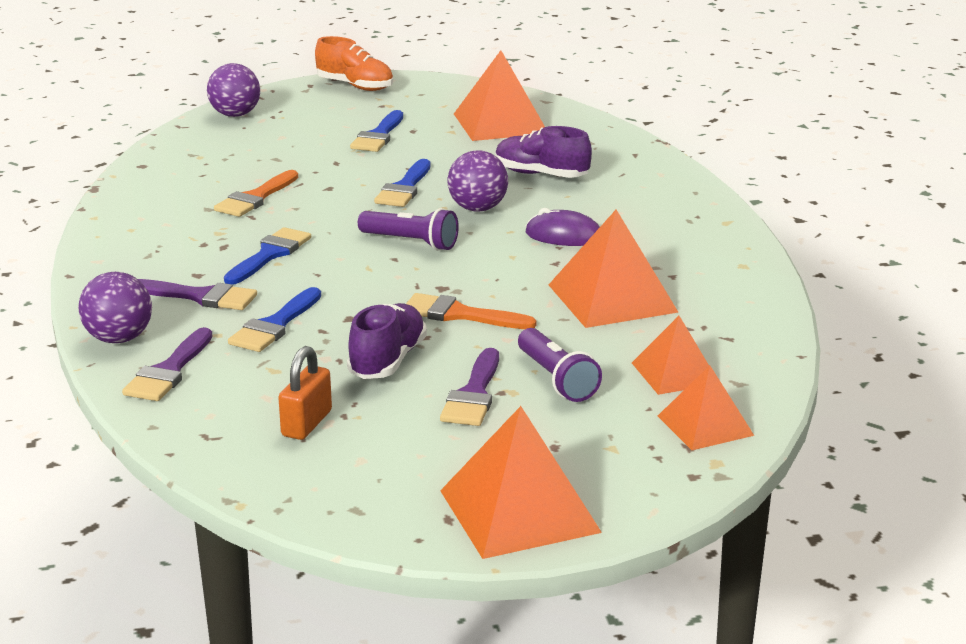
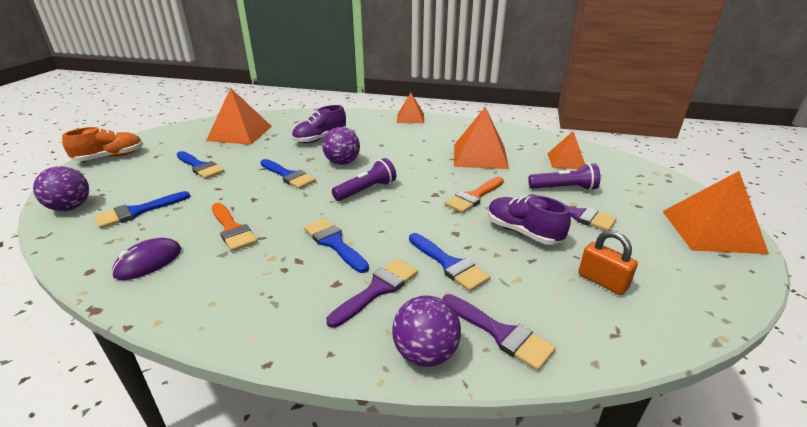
camera: 65 degrees left, 5 degrees up
(252, 145) = (137, 211): none -> blue brush
(564, 236) = (400, 150): purple mouse -> purple mouse (148, 262)
(705, 425) = (620, 167): orange pyramid -> orange pyramid (410, 118)

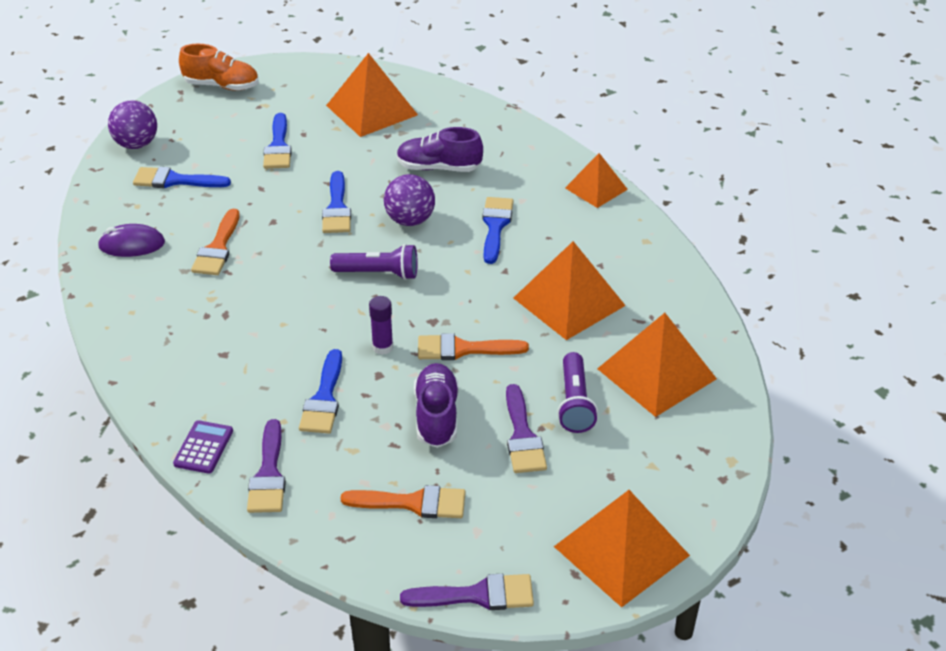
camera: 45 degrees right, 10 degrees up
(334, 243) = (271, 315): blue brush -> blue brush (495, 226)
(378, 289) = (242, 380): purple brush -> purple brush (478, 595)
(425, 353) = (203, 447): purple ball -> purple calculator
(432, 219) = (382, 347): none -> purple glue stick
(564, 188) = (574, 403): purple flashlight -> purple flashlight turned 45 degrees clockwise
(566, 161) = (656, 373): orange pyramid -> orange pyramid, size x1.62
(602, 281) = (413, 503): orange padlock -> orange brush

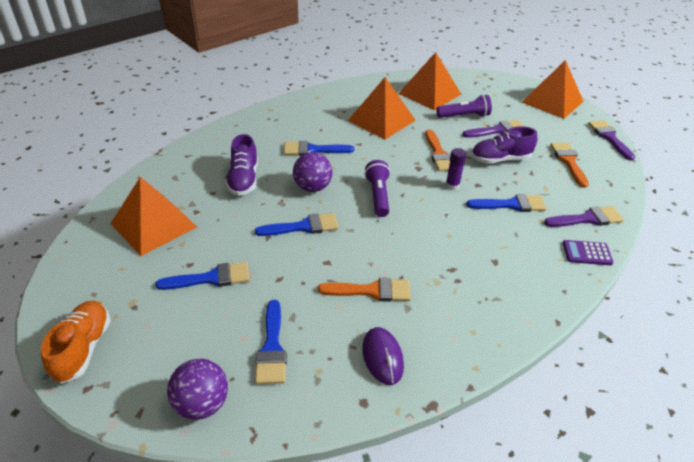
camera: 100 degrees left, 0 degrees up
(596, 188) = (265, 114): orange pyramid -> none

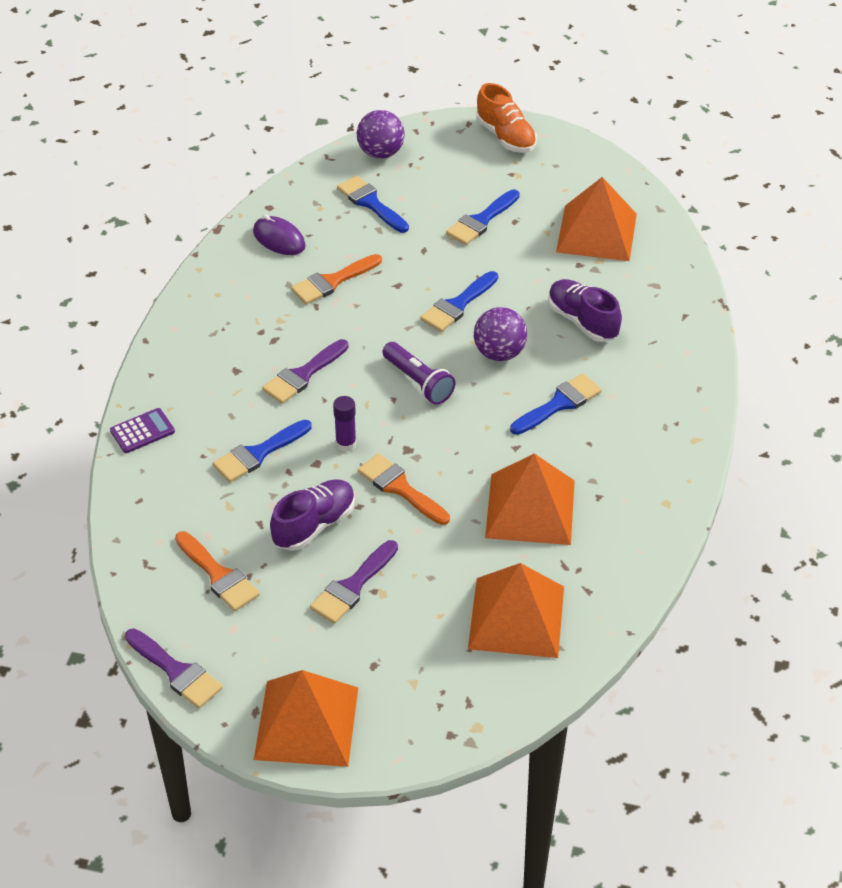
camera: 145 degrees right, 5 degrees up
(464, 116) = (423, 591): purple flashlight -> none
(587, 219) = (157, 482): purple brush -> purple brush (303, 375)

